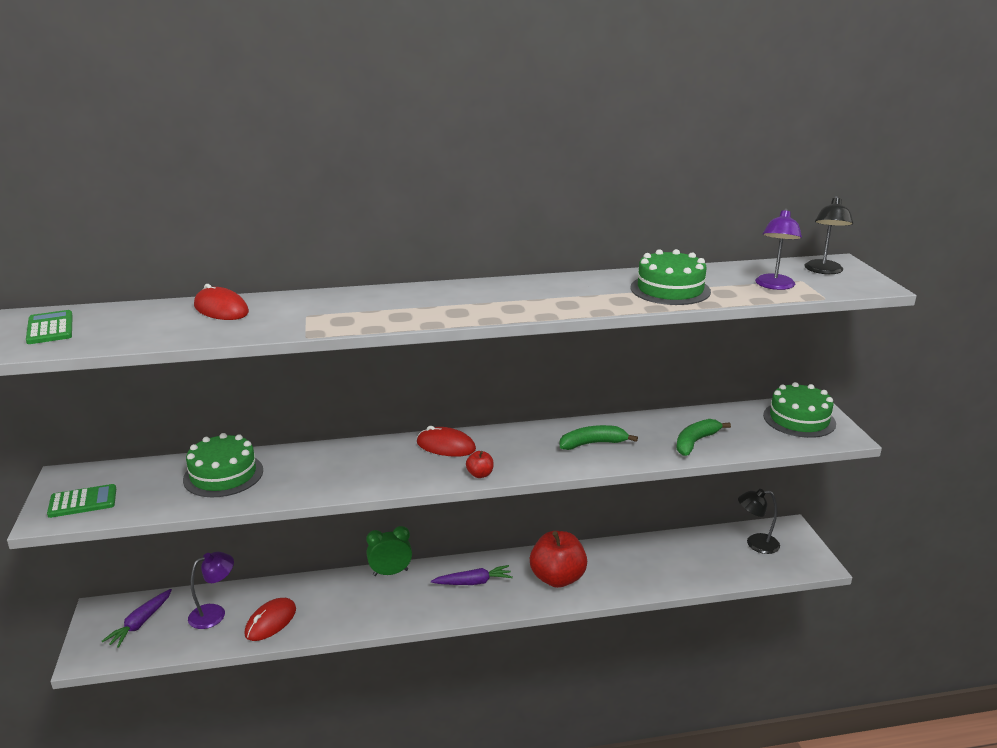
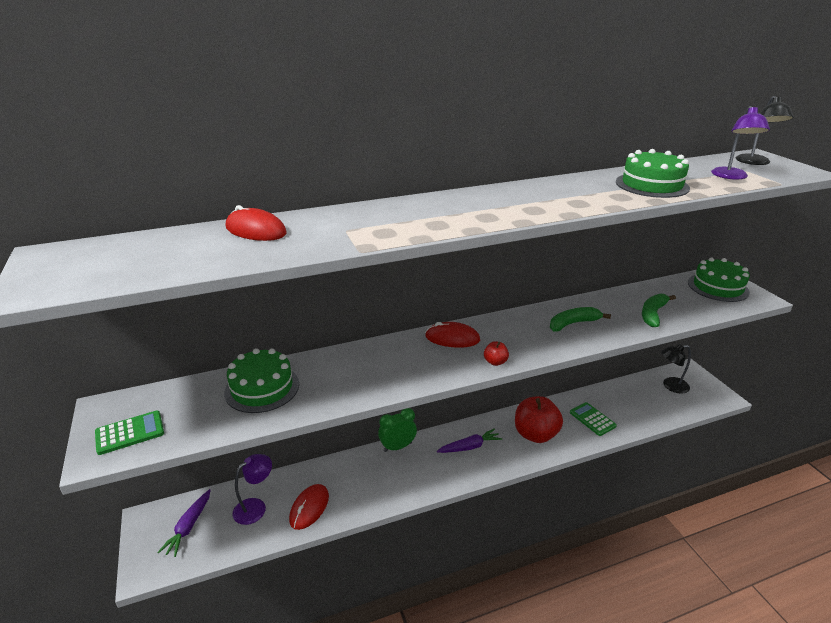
camera: 10 degrees left, 5 degrees up
(50, 328) = (79, 263): green calculator -> green calculator (592, 419)

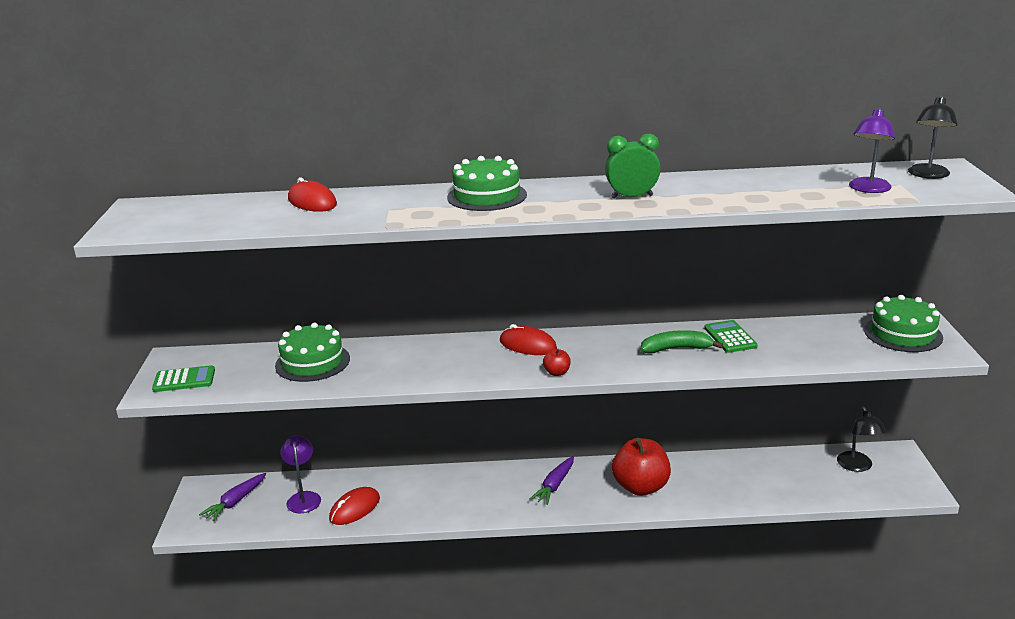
camera: 20 degrees right, 5 degrees down
(255, 507) = (303, 498): purple lamp -> purple lamp turned 75 degrees counterclockwise
(397, 447) = (474, 471): green clock -> green clock (632, 197)
(469, 447) = (555, 485): purple carrot -> purple carrot turned 120 degrees clockwise
(592, 419) = (723, 484): green calculator -> green calculator (730, 337)
(652, 185) = (755, 191): green cake -> green cake (487, 196)
(653, 314) = (785, 352): green banana -> none
(671, 386) = (857, 466): black lamp -> black lamp turned 105 degrees counterclockwise

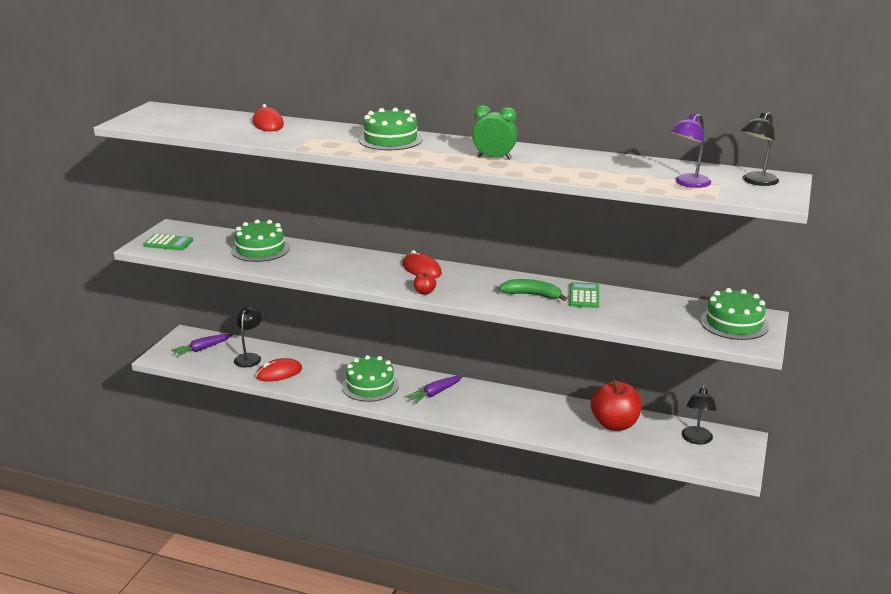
camera: 20 degrees right, 0 degrees up
(303, 498) = (249, 357): purple lamp -> black lamp
(475, 496) = (370, 386): none -> green cake
(641, 487) = (501, 410): red apple -> red apple (614, 424)

